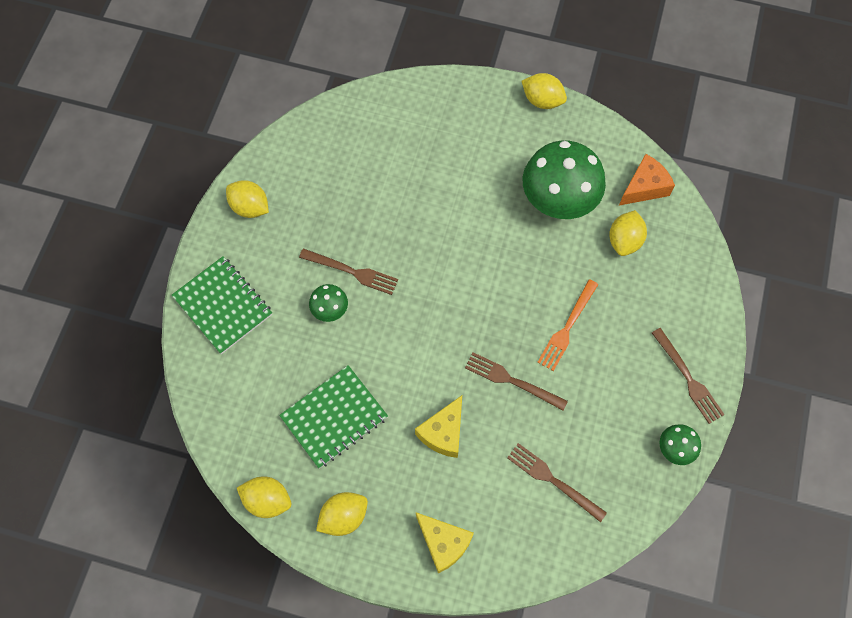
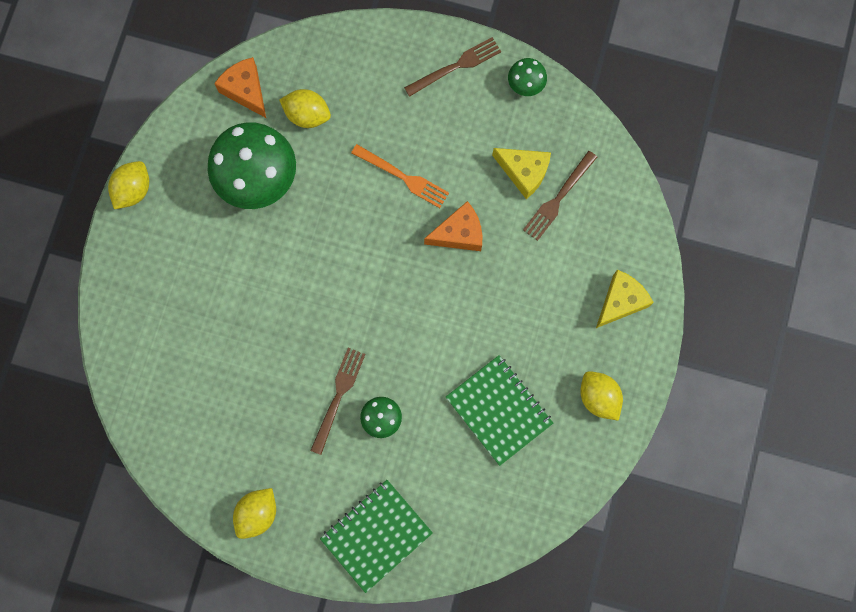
camera: 90 degrees left, 10 degrees up
(267, 500) = (584, 474): yellow lemon -> none
(443, 432) = (513, 301): yellow cheese -> yellow cheese (524, 172)
(512, 380) = (459, 233): brown fork -> orange cheese

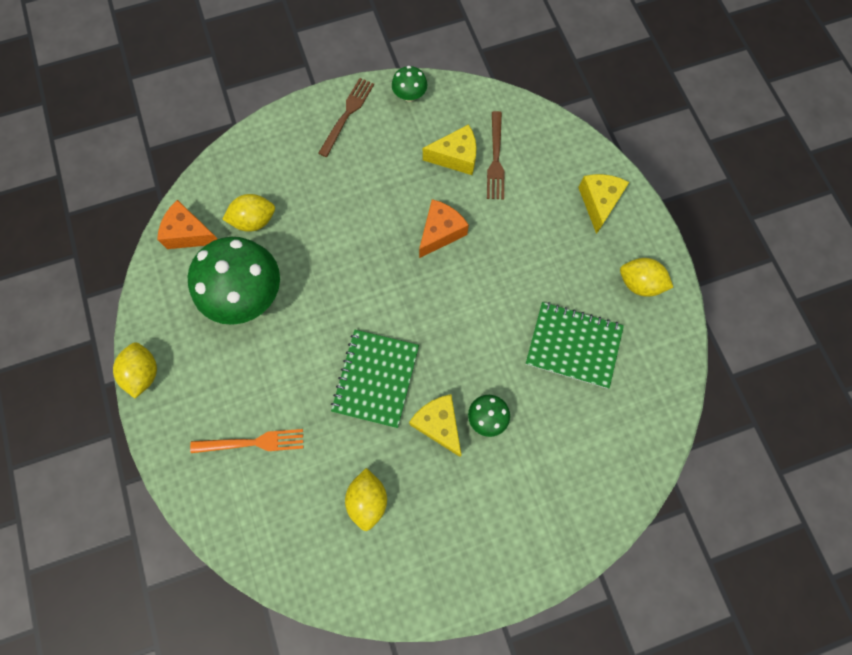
camera: 35 degrees left, 5 degrees down
(257, 513) = (442, 574): yellow lemon -> yellow lemon (368, 499)
(338, 396) = (438, 424): brown fork -> yellow cheese
(376, 535) = (554, 518): green notebook -> green notebook (376, 378)
(403, 177) = (365, 219): orange fork -> orange fork (253, 442)

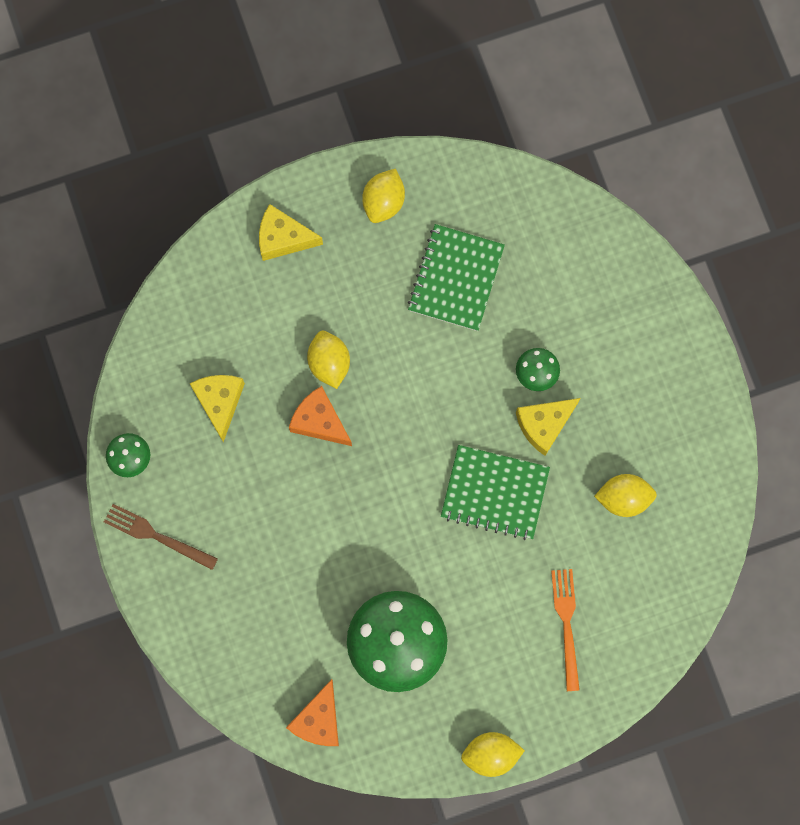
camera: 90 degrees left, 5 degrees up
(254, 221) = (302, 643): yellow lemon -> yellow lemon (329, 363)
(495, 159) = (223, 355): brown fork -> none

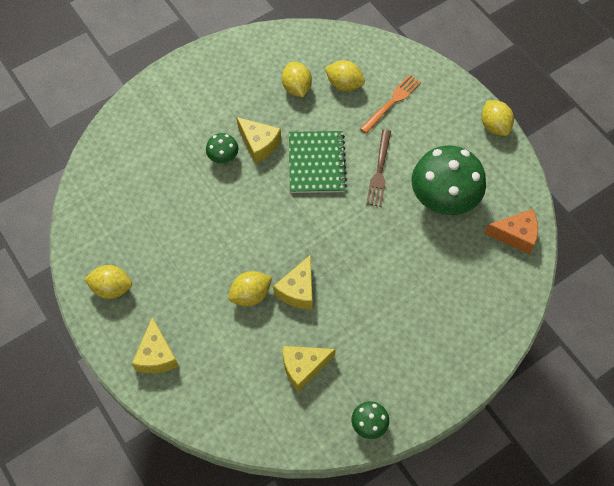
camera: 105 degrees left, 15 degrees down
(156, 536) = (424, 386): brown fork -> brown fork (379, 171)
(319, 421) = (298, 290): orange cheese -> yellow cheese
(456, 278) = (163, 224): green notebook -> none
(566, 624) = (392, 102): orange fork -> orange fork turned 150 degrees clockwise
(613, 566) = (344, 84): none -> yellow lemon

